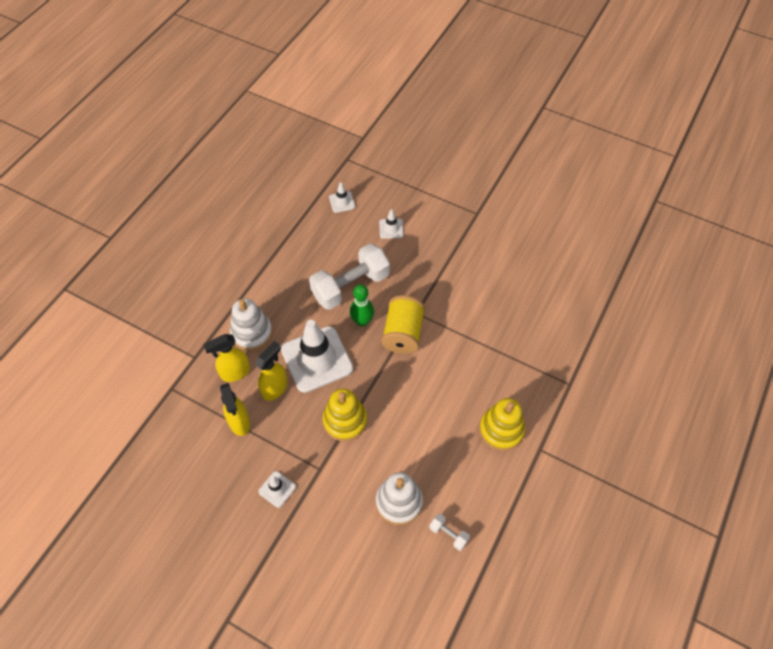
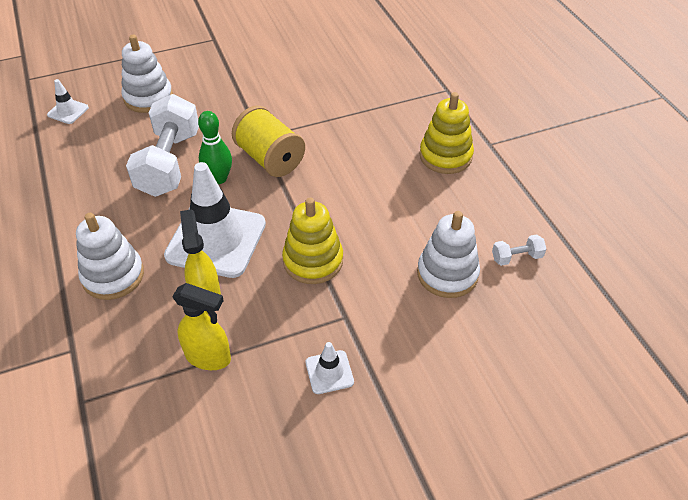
camera: 50 degrees left, 10 degrees down
(235, 372) = (141, 322): yellow spray bottle -> none
(391, 228) = (148, 97): white traffic cone -> white stacking toy

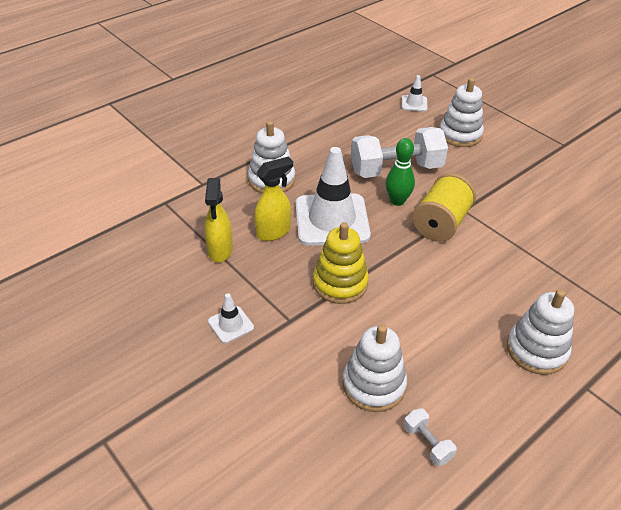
camera: 70 degrees right, 5 degrees down
(445, 156) = (536, 350): yellow stacking toy -> white stacking toy

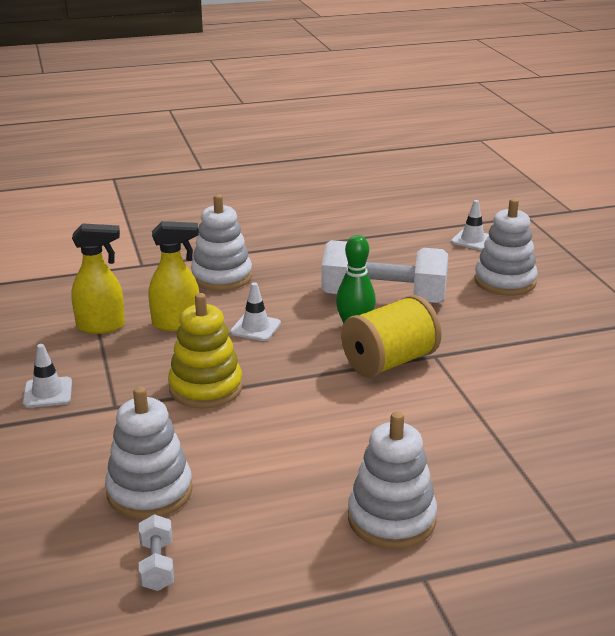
camera: 25 degrees right, 15 degrees down
(220, 251) = (101, 326): yellow spray bottle -> yellow spray bottle turned 120 degrees counterclockwise
(332, 220) = (255, 328): white traffic cone -> white traffic cone, size x0.44

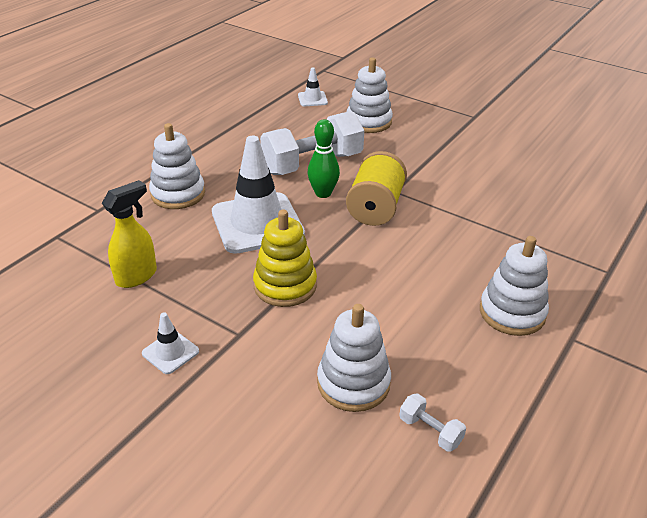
camera: 40 degrees left, 10 degrees up
(177, 324) = (195, 246): yellow spray bottle -> none
(255, 328) = (257, 223): white traffic cone -> white traffic cone, size x2.26

